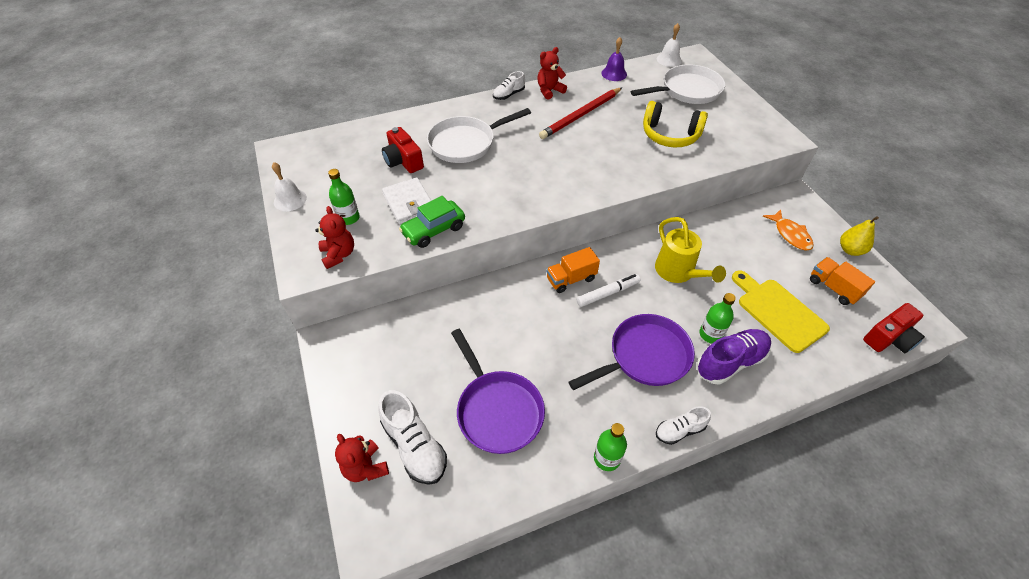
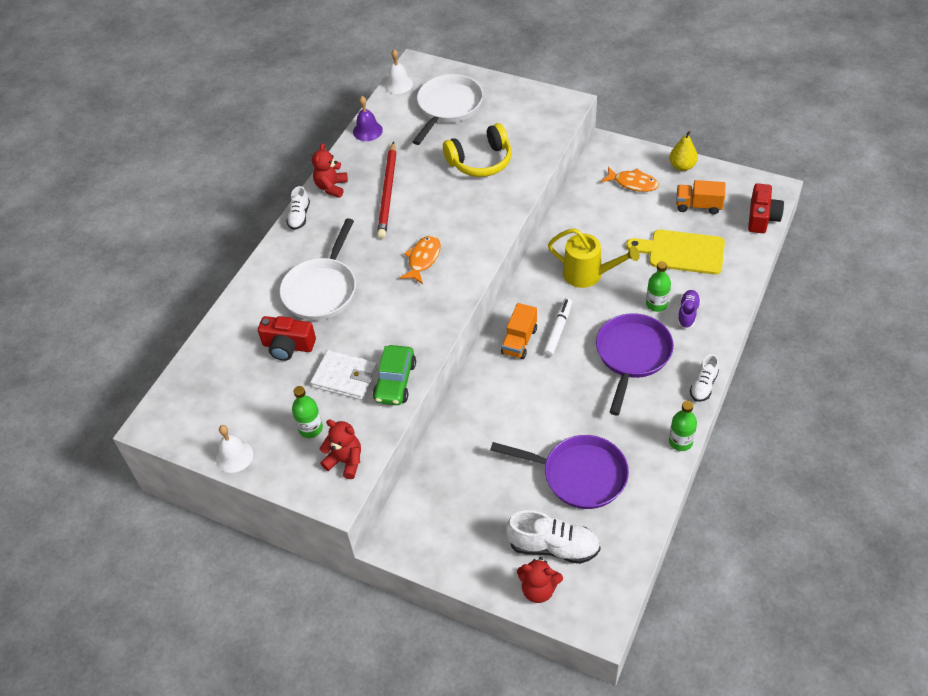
camera: 40 degrees left, 0 degrees up
(551, 168) = (423, 259): none -> orange fish
(730, 362) = (688, 313): purple shoe -> purple shoe, size x0.59

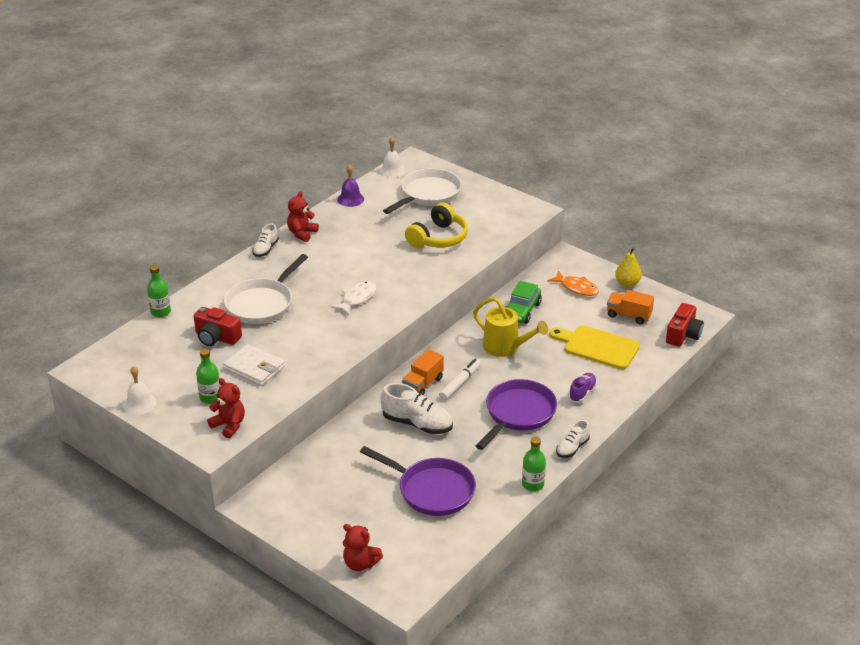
camera: 10 degrees right, 15 degrees down
(388, 192) = (348, 246): red pencil -> none
(395, 382) = (295, 379): green car -> green car (522, 311)
(423, 259) = (357, 298): orange fish -> white fish
(480, 161) = (438, 238): yellow headphones -> yellow headphones turned 45 degrees counterclockwise
(553, 547) = (386, 536): white shoe -> white shoe (417, 424)
(656, 304) = (557, 381): green bottle -> green bottle (160, 312)

